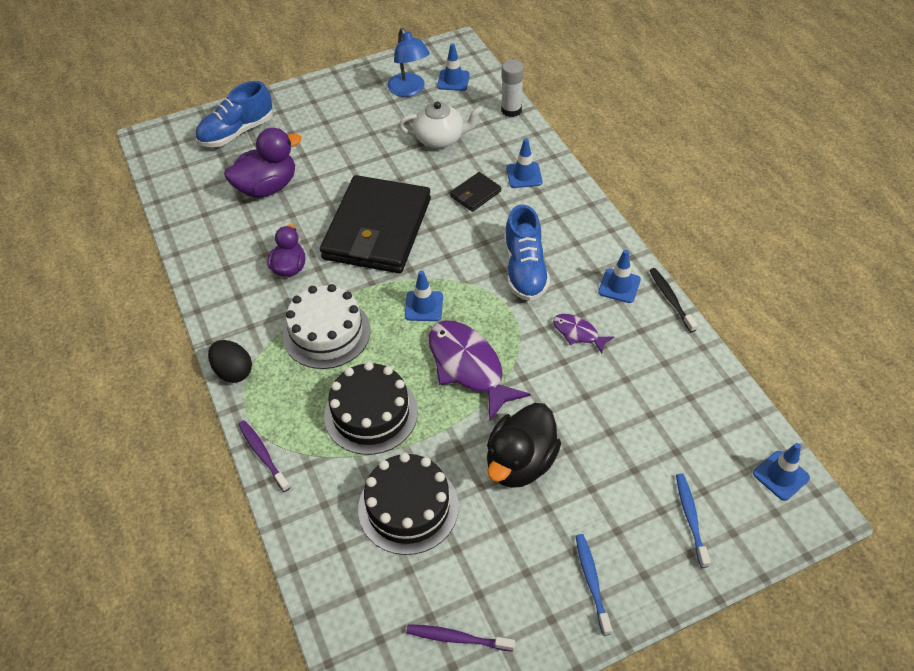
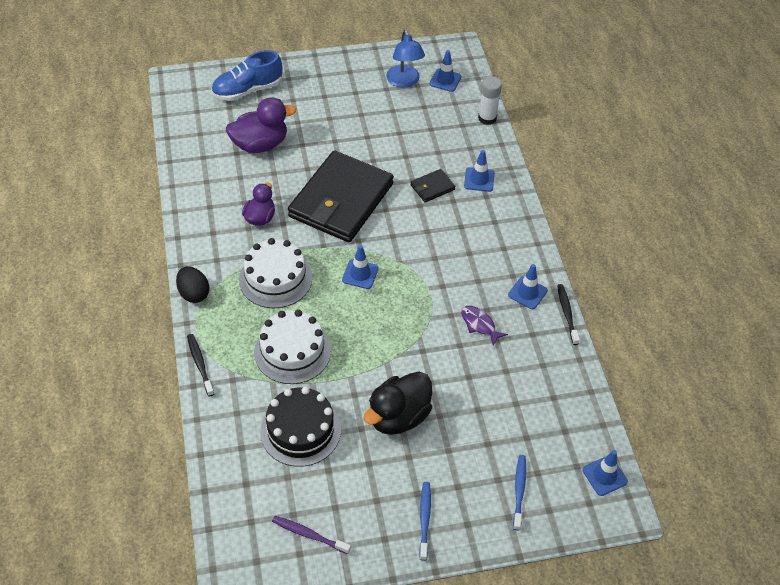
camera: 10 degrees right, 0 degrees up
(263, 455) = (200, 364): purple toothbrush -> black toothbrush
(371, 413) = (292, 351): black cake -> white cake
(440, 139) = (417, 132): white teapot -> none
(468, 367) = (381, 332): purple fish -> none
(524, 270) = (453, 262): blue shoe -> none

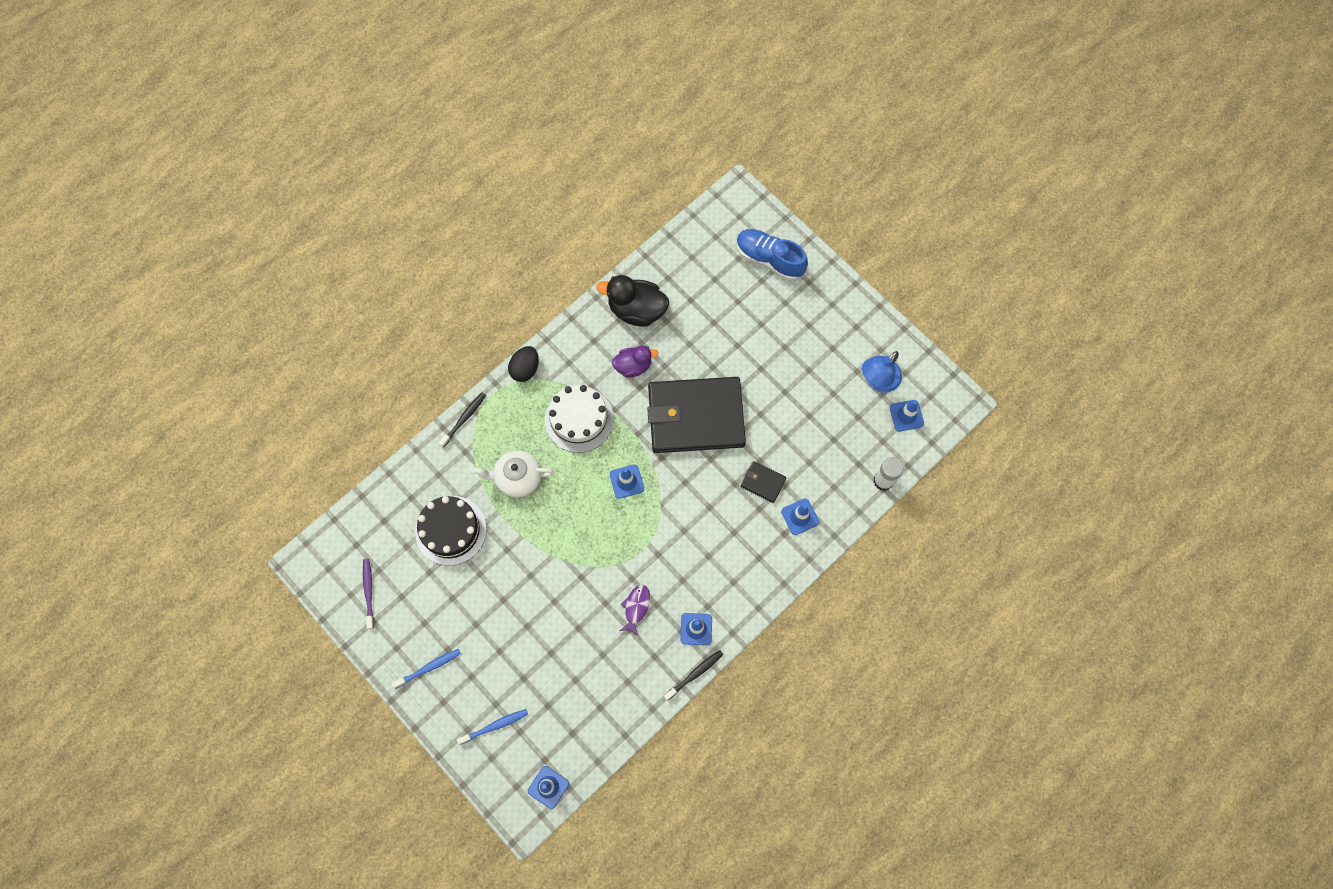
camera: 60 degrees right, 20 degrees up
(260, 144) = (713, 312): purple duck -> none
(292, 351) = (517, 478): white cake -> white teapot
(398, 417) = (506, 595): black duck -> black duck (636, 310)

